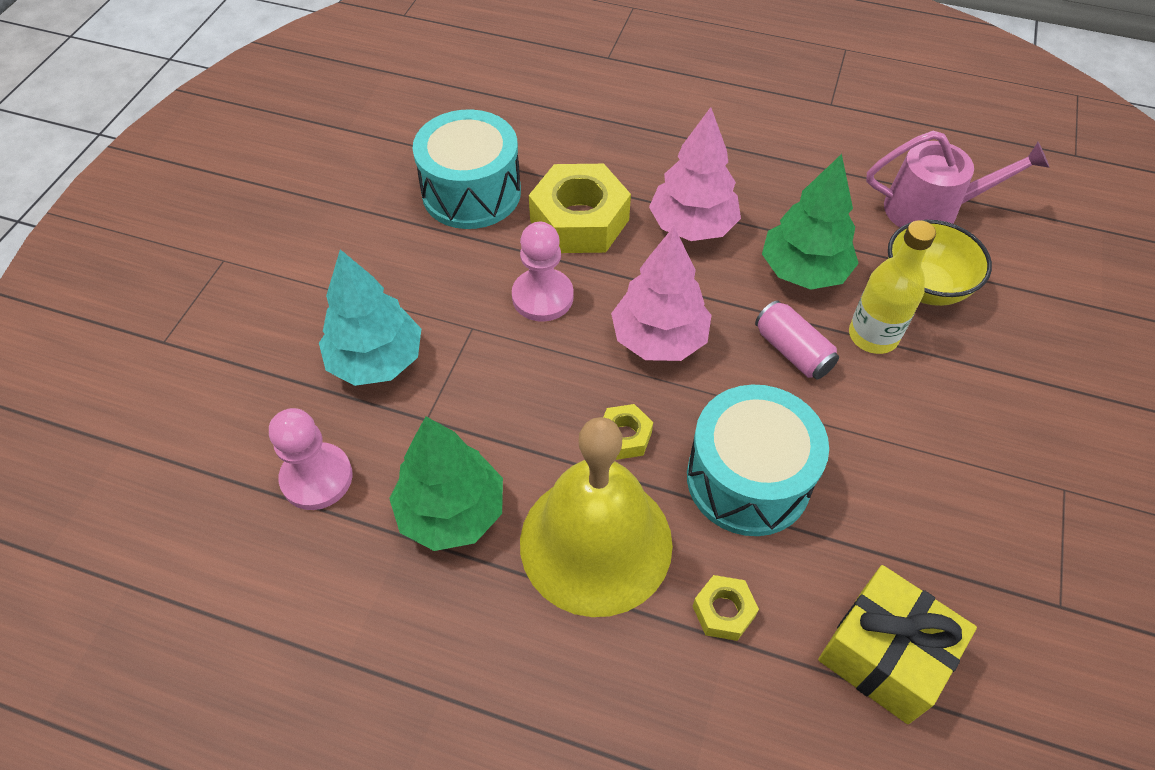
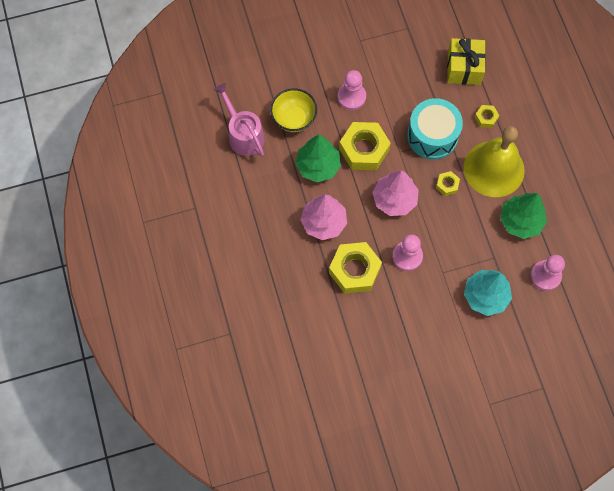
camera: 125 degrees left, 15 degrees up
(471, 192) = (372, 328): turquoise drum -> none
(792, 351) = (364, 149): pink can -> yellow nut
(873, 336) = (334, 126): yellow bottle -> none
(924, 396) = (351, 97): none -> pink pawn

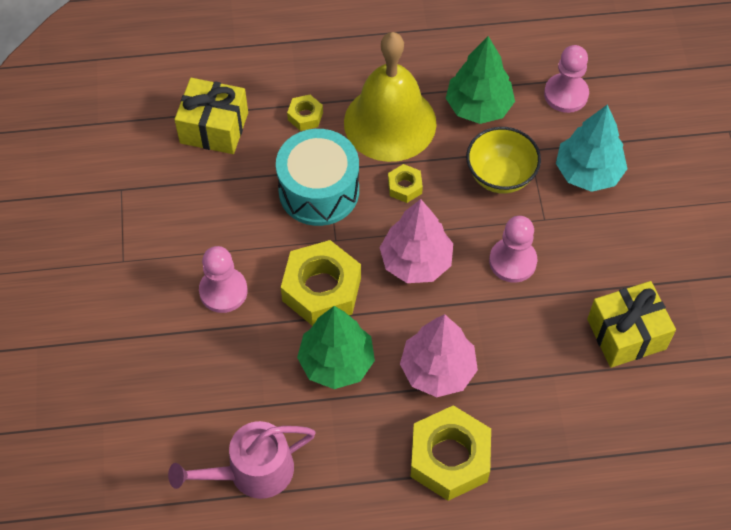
camera: 80 degrees left, 10 degrees down
(294, 119) = (241, 385): yellow bowl -> yellow bowl (500, 176)
(354, 270) = (526, 338): yellow nut -> yellow nut (449, 458)
(370, 330) = (626, 334): none -> yellow gift

